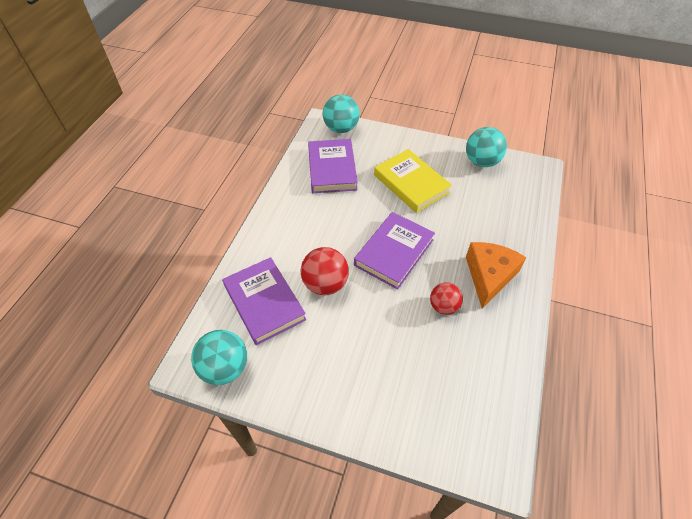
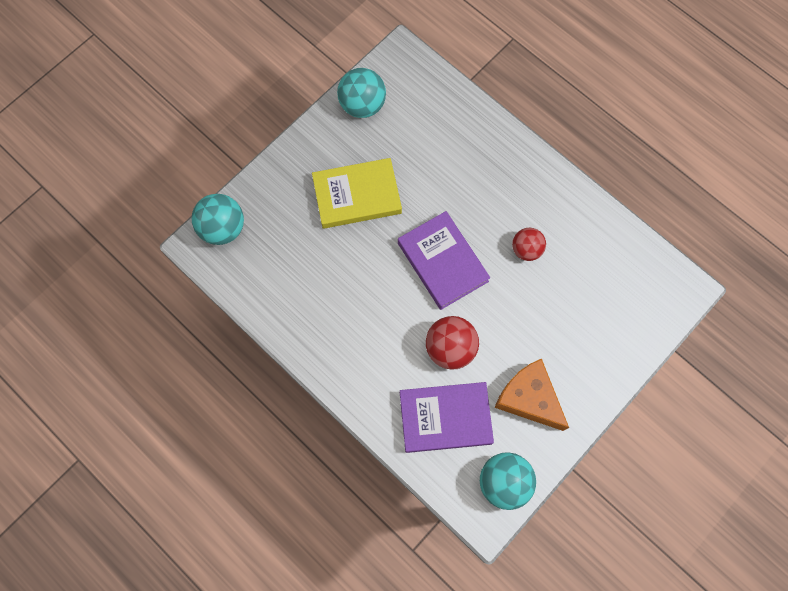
camera: 65 degrees left, 20 degrees up
(332, 169) = (289, 270): purple book -> none
(489, 276) = (512, 189): orange cheese -> orange cheese (528, 398)

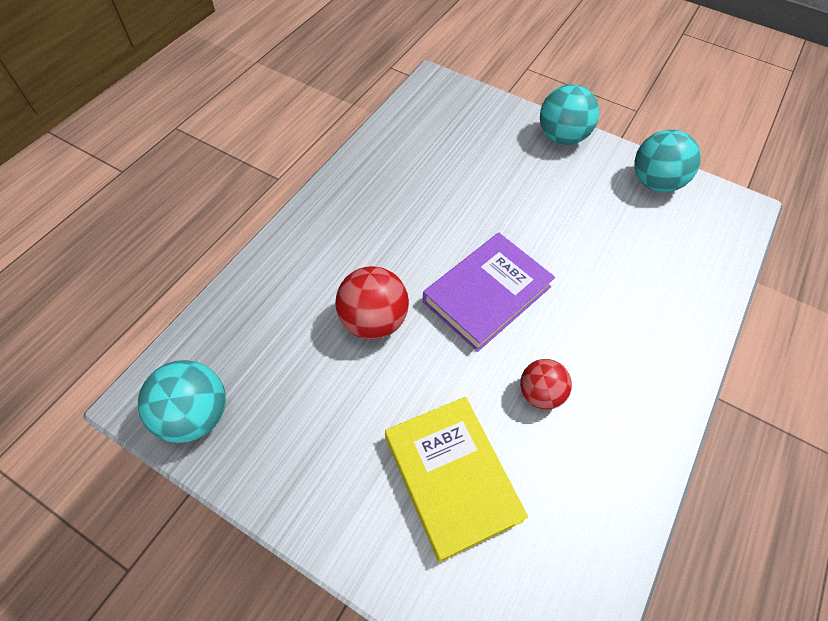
camera: 75 degrees right, 15 degrees down
(223, 228) = (459, 96): turquoise ball -> turquoise ball (561, 137)
(357, 195) = (540, 195): yellow book -> yellow book (452, 477)
(445, 418) = (279, 329): purple book -> none
(528, 398) = (319, 430): orange cheese -> none

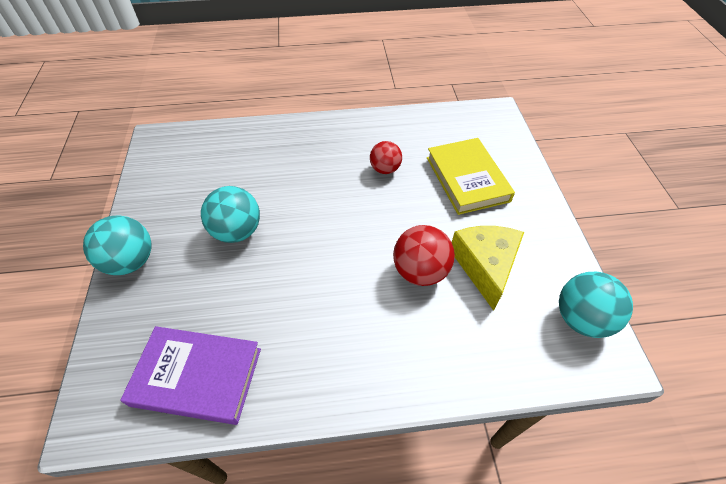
camera: 125 degrees left, 5 degrees down
(325, 382) = (485, 266): none -> yellow cheese
(452, 477) = (467, 179): yellow book -> yellow book turned 45 degrees counterclockwise
(487, 294) = (340, 224): purple book -> purple book (197, 376)
(654, 182) = (156, 186): turquoise ball -> turquoise ball (237, 231)

